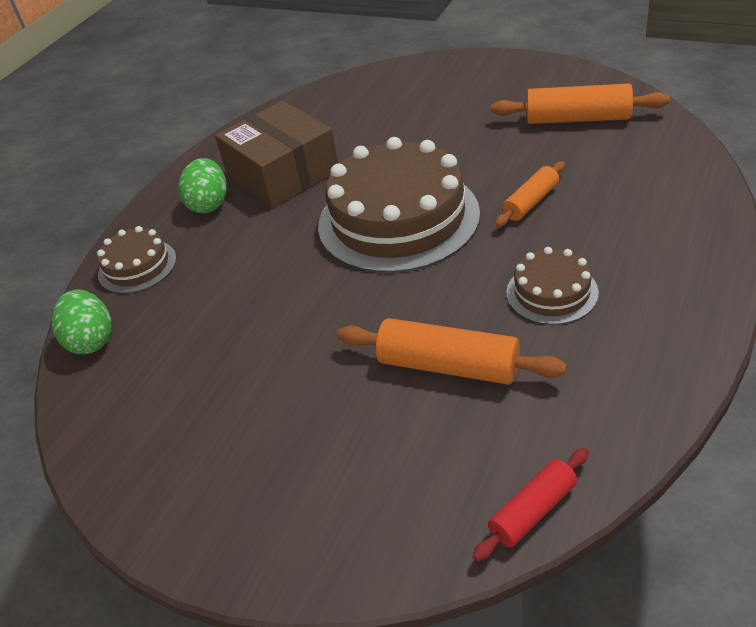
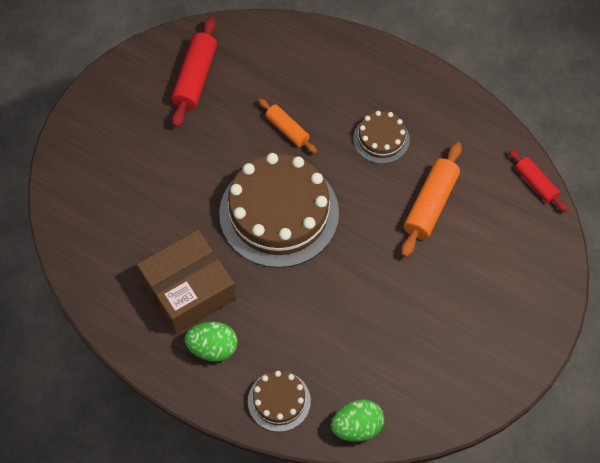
camera: 90 degrees left, 20 degrees up
(577, 119) = (195, 78): orange rolling pin -> red rolling pin

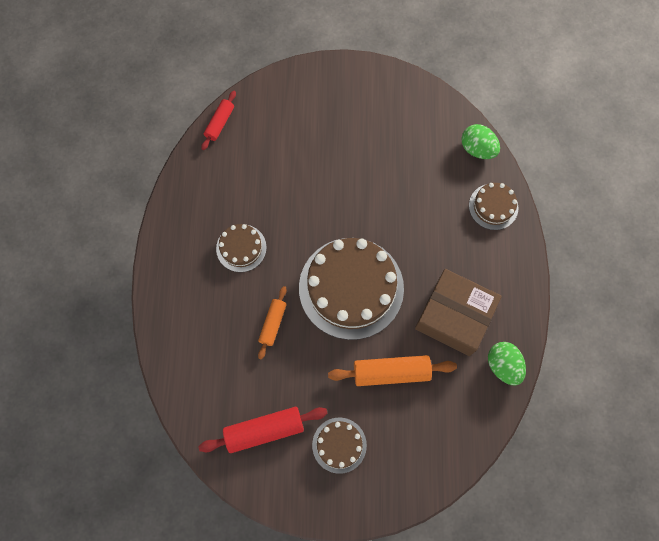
camera: 120 degrees left, 10 degrees up
(141, 128) = (339, 445): none -> brown cake
(213, 348) = (486, 272): green egg -> green egg (503, 365)
(430, 204) = (279, 185): orange rolling pin -> orange rolling pin (391, 372)

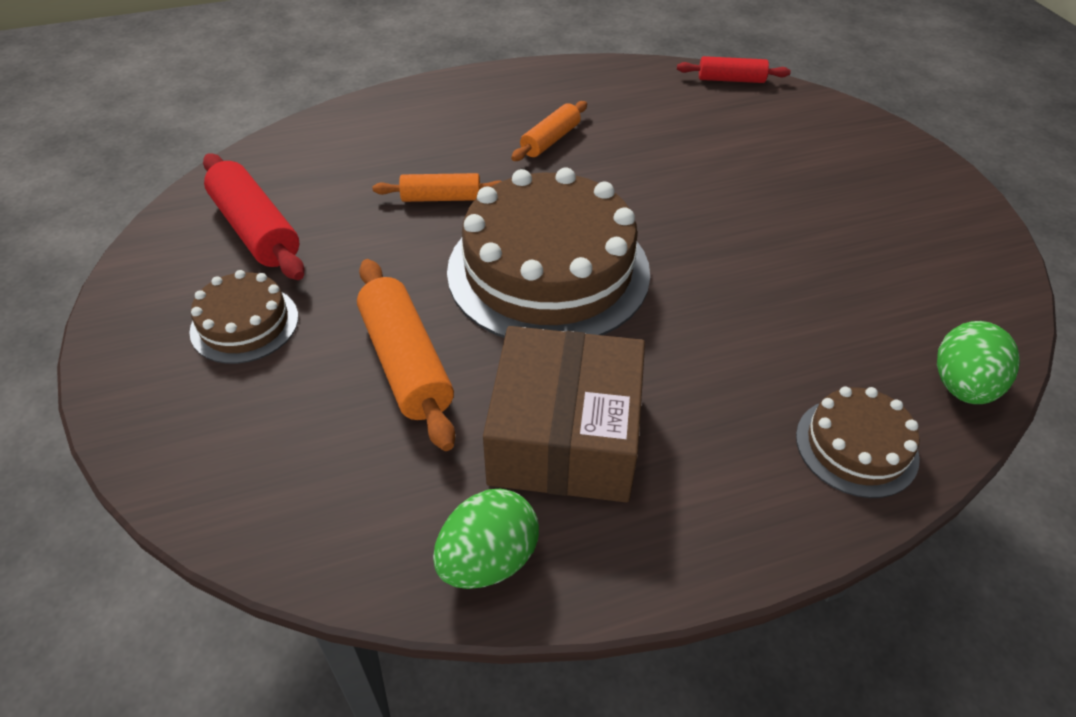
camera: 70 degrees right, 25 degrees down
(241, 248) = (550, 140): brown cake -> orange rolling pin

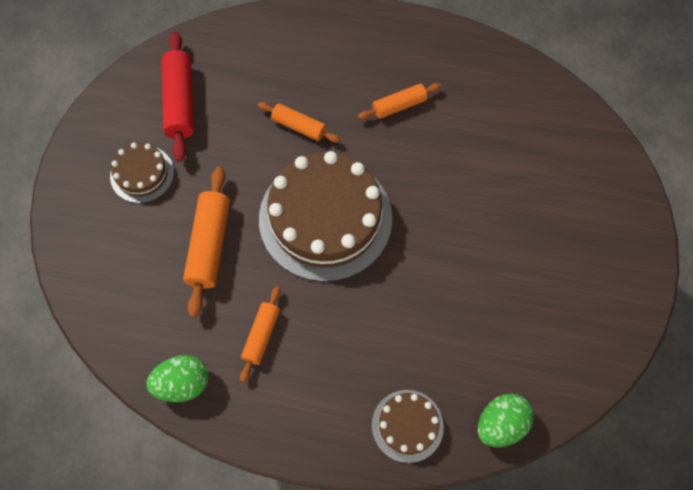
camera: 30 degrees right, 20 degrees up
(565, 436) = (261, 335): brown box -> orange rolling pin
(731, 80) = (570, 102): red rolling pin -> none

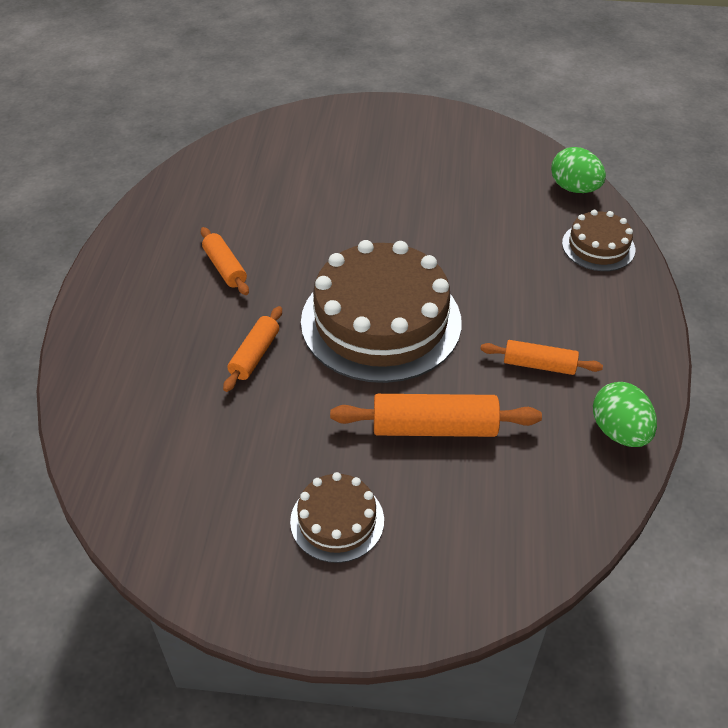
camera: 95 degrees left, 20 degrees down
(180, 102) = (214, 490): red rolling pin -> none

